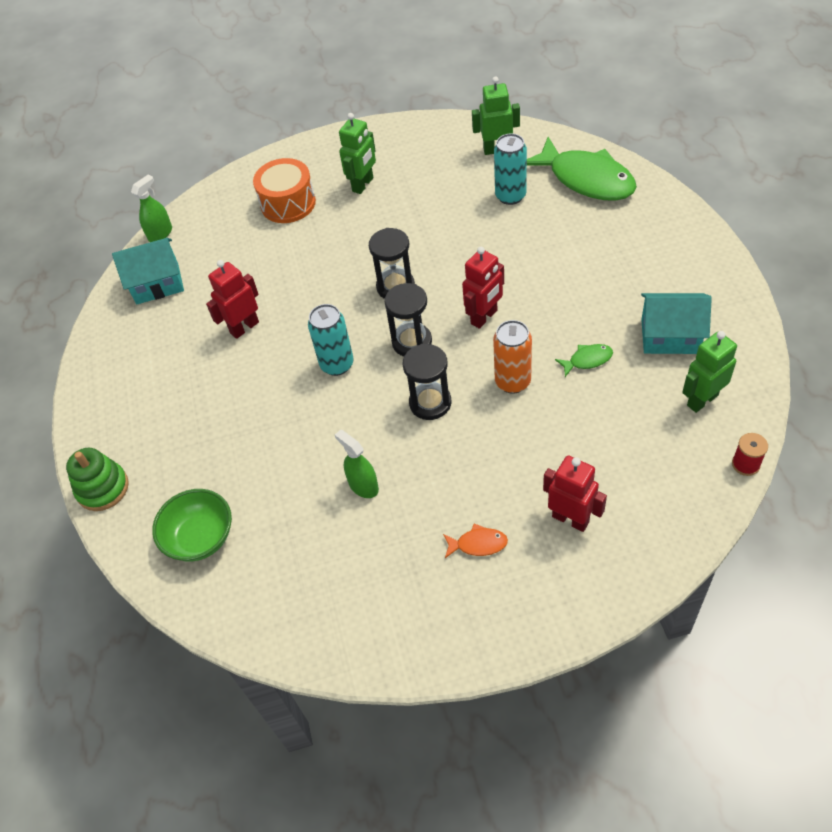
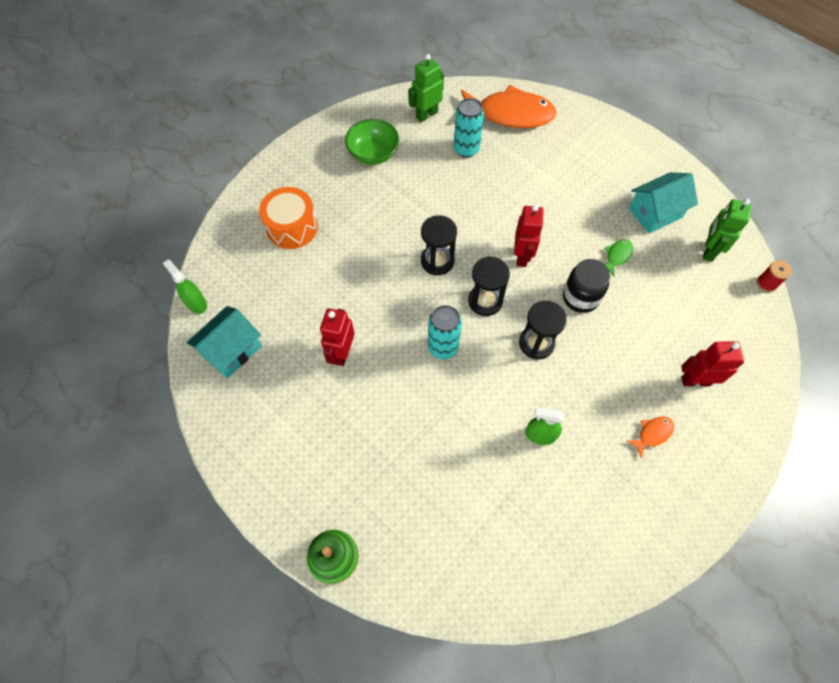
camera: 40 degrees left, 10 degrees up
(160, 234) = (196, 303): green spray bottle -> green spray bottle turned 45 degrees counterclockwise
(200, 537) = (450, 549): green bowl -> green bowl (373, 154)
(363, 185) = (343, 185): green robot -> none
(512, 382) = (580, 297): orange can -> black jar
(586, 179) = (510, 114): green fish -> orange fish

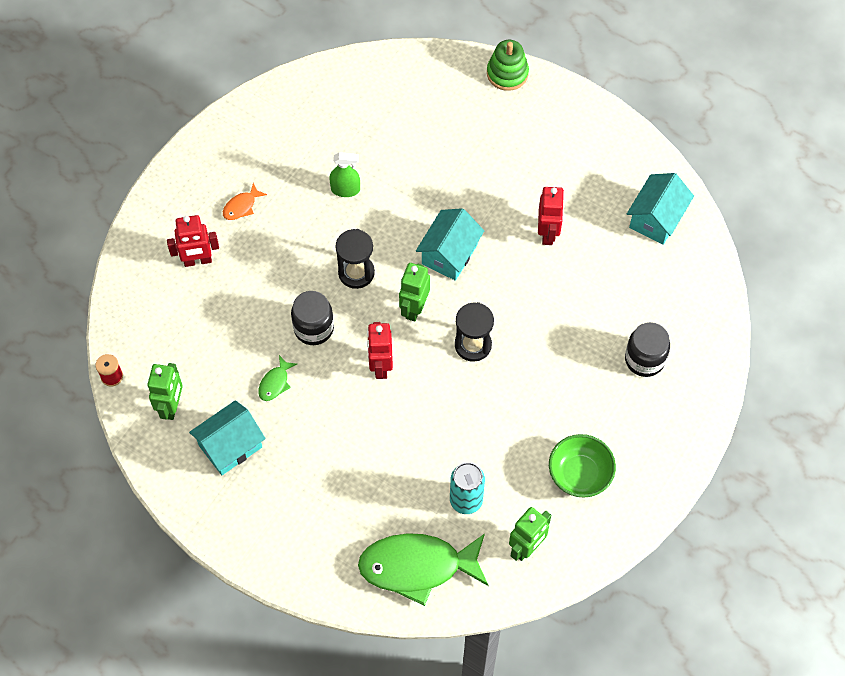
camera: 170 degrees right, 0 degrees up
(196, 303) = (712, 258): green spray bottle -> none
(292, 227) = (644, 359): orange drum -> black jar
(443, 347) = (449, 254): turquoise can -> turquoise house
(485, 301) = (414, 308): black hourglass -> green robot
(510, 114) = (417, 567): orange fish -> green fish

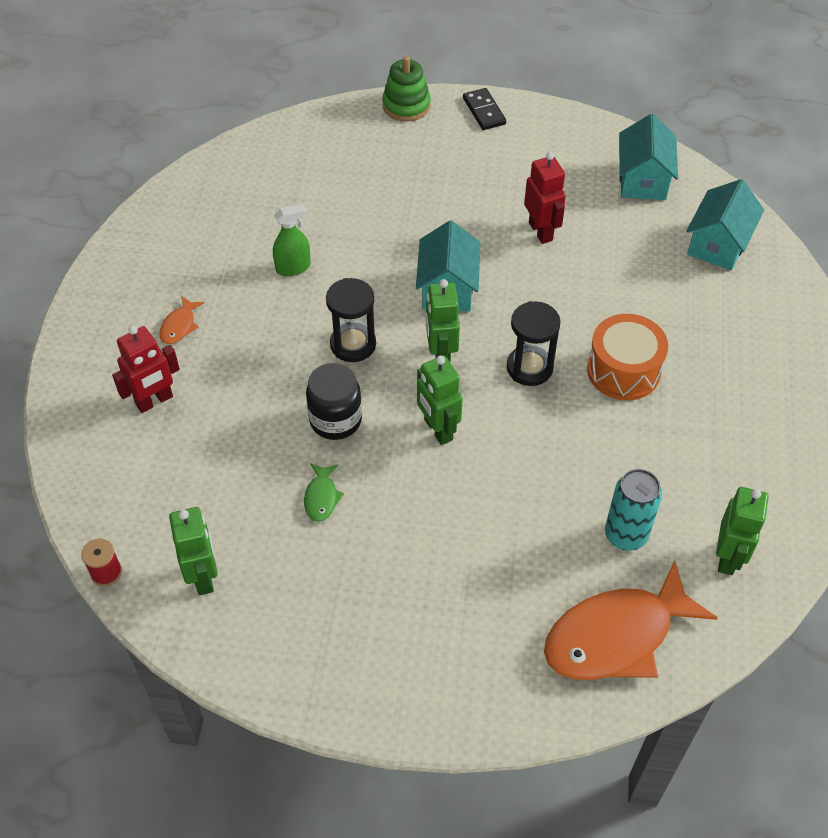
camera: 25 degrees left, 10 degrees down
(230, 446) = (304, 592): turquoise house -> turquoise house (718, 244)
(380, 366) = (437, 430): red robot -> green robot
(417, 567) = (616, 636): green fish -> orange fish
(540, 376) = (623, 370): none -> orange drum
(567, 103) = (484, 111): none -> black domino
(579, 474) = (733, 453): green bowl -> none
(644, 359) = (721, 312): black jar -> none

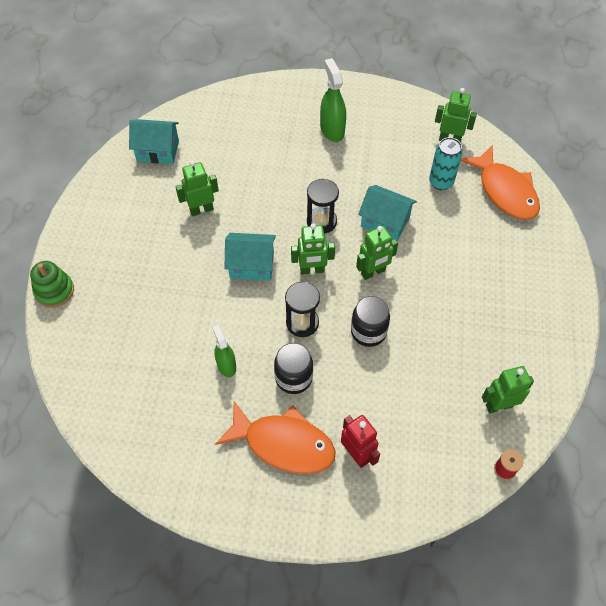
camera: 90 degrees left, 5 degrees up
(179, 326) = (283, 444): orange fish -> orange fish, size x2.39
(270, 335) = (293, 378): none -> black jar
(321, 497) = (431, 338): green fish -> none
(484, 111) = (71, 239): black domino -> none
(541, 231) = (201, 209): red robot -> green robot
(623, 370) = (323, 174): orange drum -> none
(718, 244) = (220, 119): turquoise house -> turquoise house (385, 222)
(720, 384) = (332, 130): none -> green spray bottle

